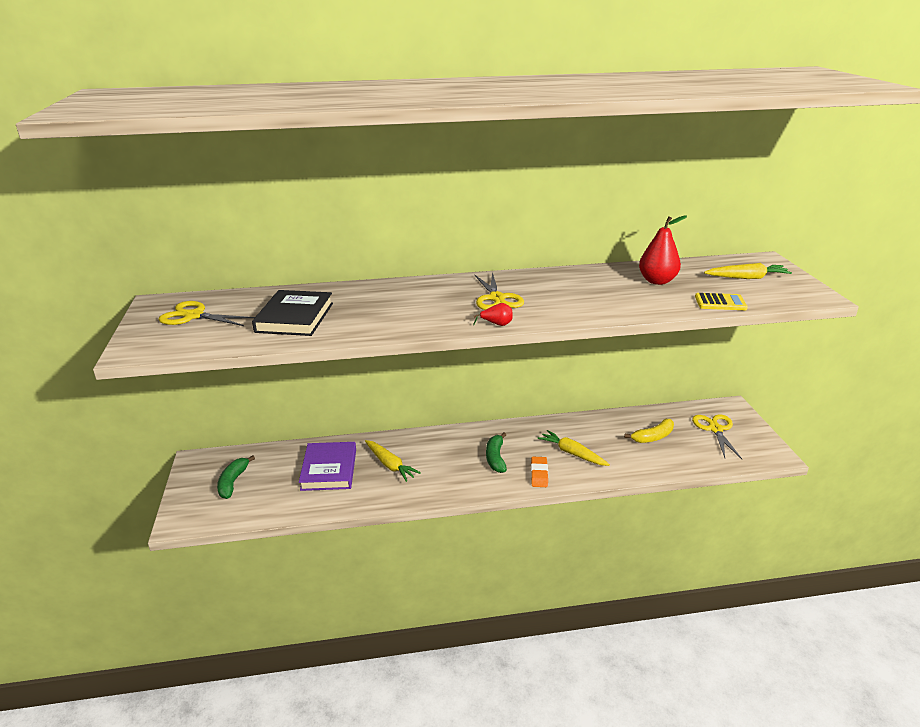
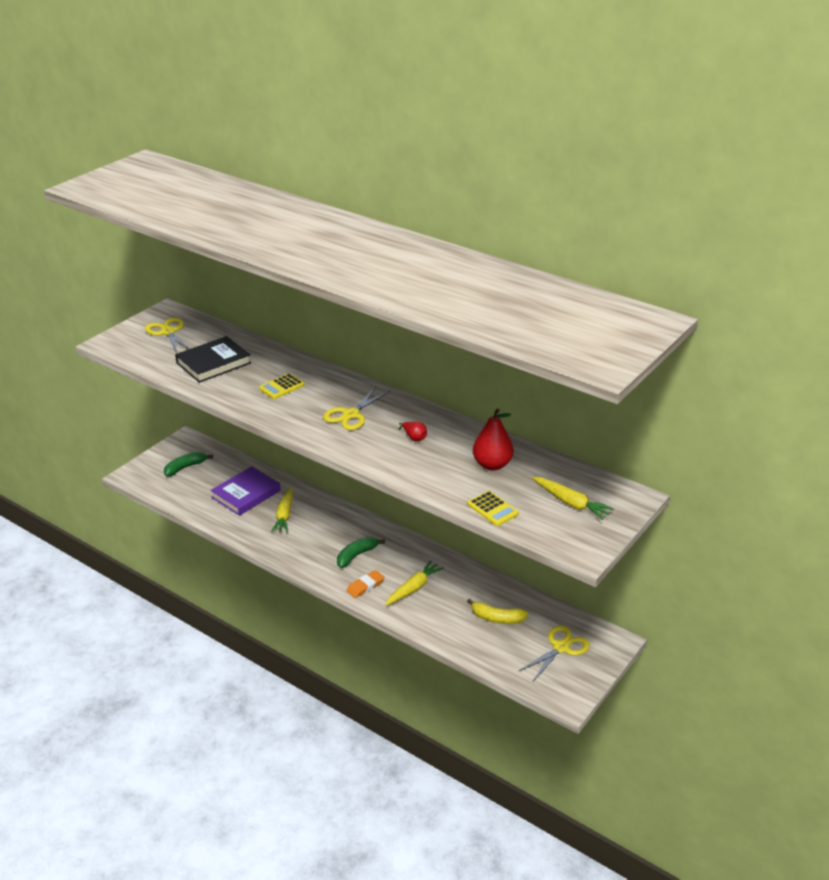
camera: 45 degrees right, 5 degrees up
(398, 306) = (281, 387): none -> yellow calculator
(496, 324) = (309, 435): red pear -> red pear (414, 438)
(572, 453) = (414, 588): yellow carrot -> yellow carrot turned 45 degrees clockwise

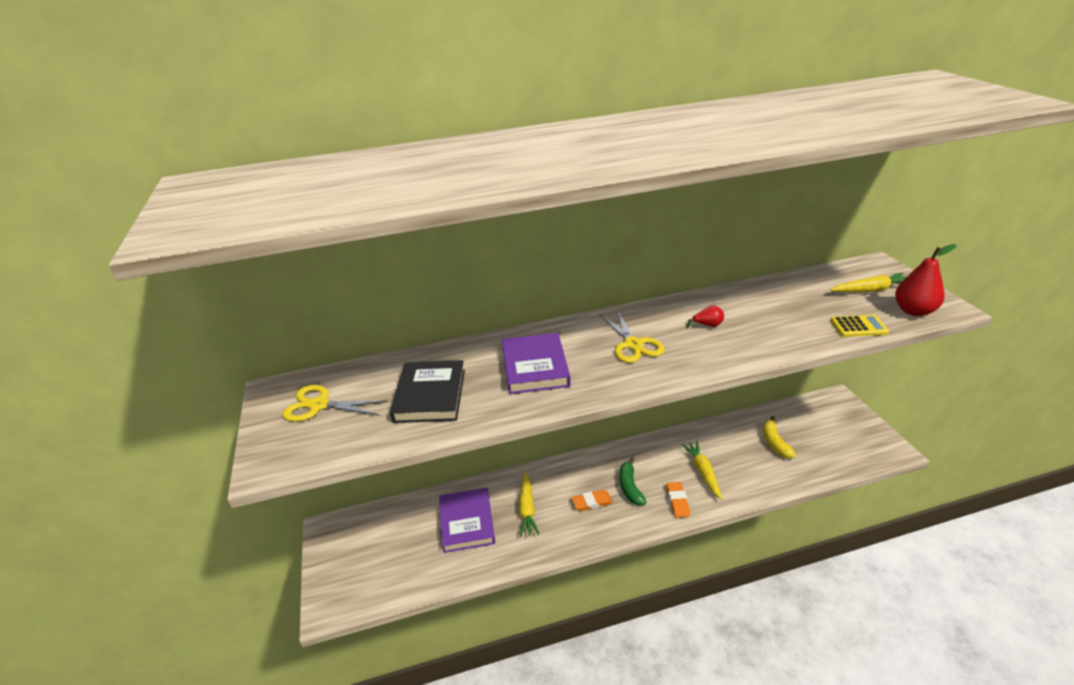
camera: 50 degrees left, 0 degrees up
(185, 467) = (371, 551): green banana -> none
(281, 387) = (535, 367): yellow calculator -> purple book
(284, 515) = (527, 509): yellow carrot -> yellow carrot turned 45 degrees clockwise
(321, 543) = (592, 502): none -> orange eraser
(492, 465) = (785, 303): red pear -> red pear (914, 311)
(497, 618) = (775, 443): yellow banana -> yellow banana turned 120 degrees clockwise
(561, 647) = (830, 426): yellow scissors -> none

